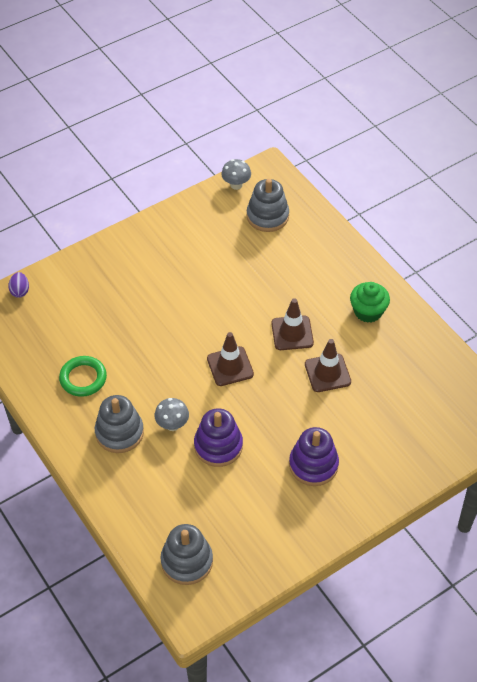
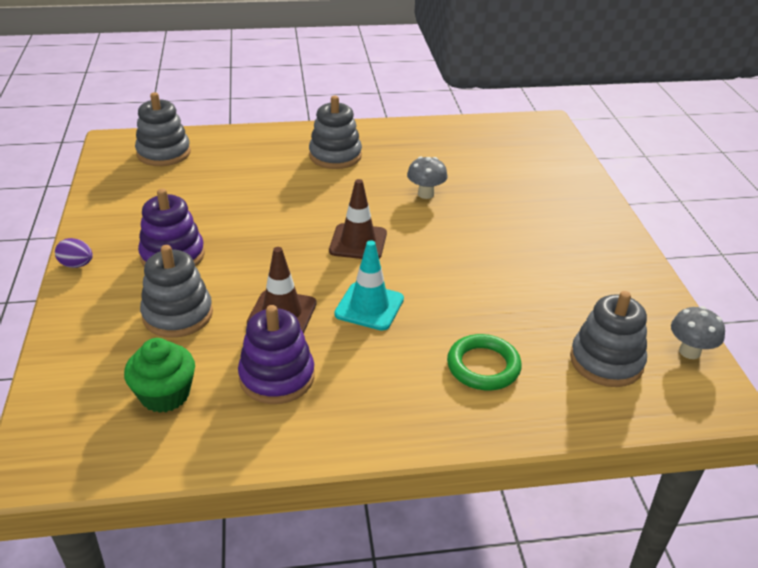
camera: 115 degrees right, 15 degrees down
(20, 291) = (561, 146): purple egg -> purple egg (77, 265)
(83, 378) = (418, 153): green ring -> green ring (483, 366)
(172, 425) = (315, 185): grey mushroom -> grey mushroom (425, 194)
(218, 446) = (262, 203): purple stacking toy -> purple stacking toy (277, 377)
(292, 333) = (369, 306): brown traffic cone -> turquoise traffic cone
(365, 425) = (178, 315): none -> grey stacking toy
(368, 311) = (352, 396): green cupcake -> green cupcake (165, 395)

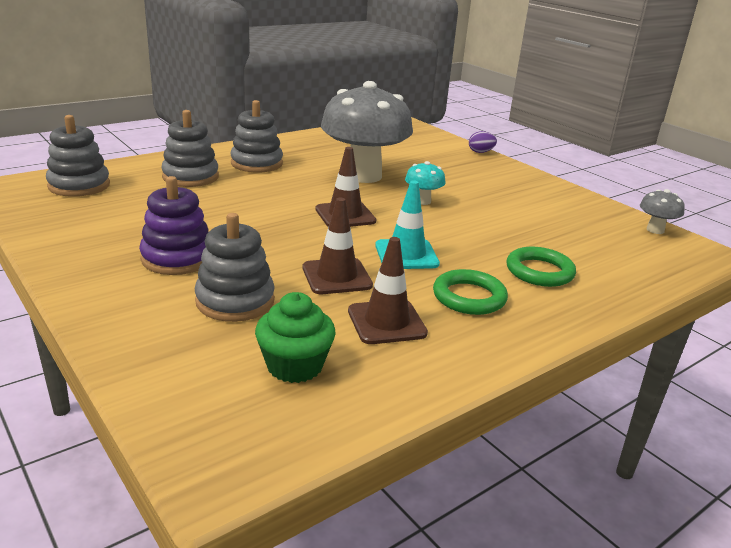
camera: 30 degrees left, 10 degrees down
(77, 265) = (73, 287): purple egg -> purple egg (480, 152)
(277, 377) = (386, 322): purple stacking toy -> brown traffic cone
(378, 374) = (469, 297): none -> green ring
(425, 194) = (363, 176): grey mushroom -> grey mushroom, size x2.40
(454, 243) = (422, 201): none -> turquoise mushroom
(606, 361) = (614, 248): grey stacking toy -> grey stacking toy (190, 177)

